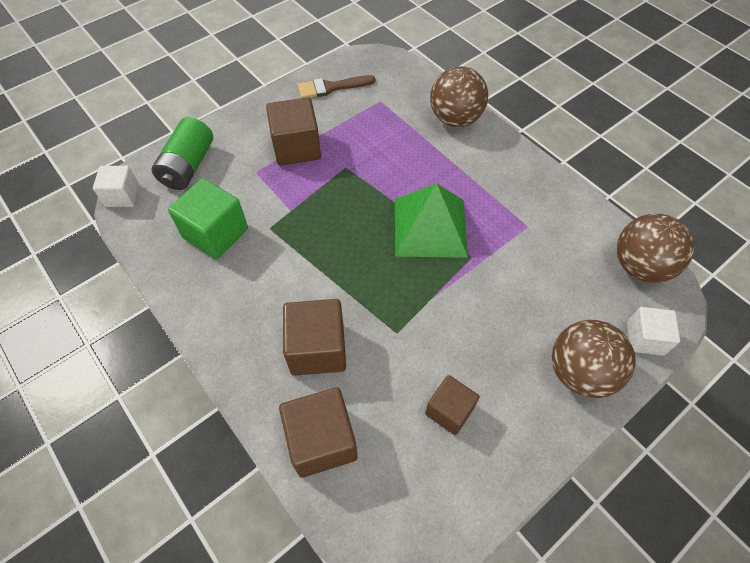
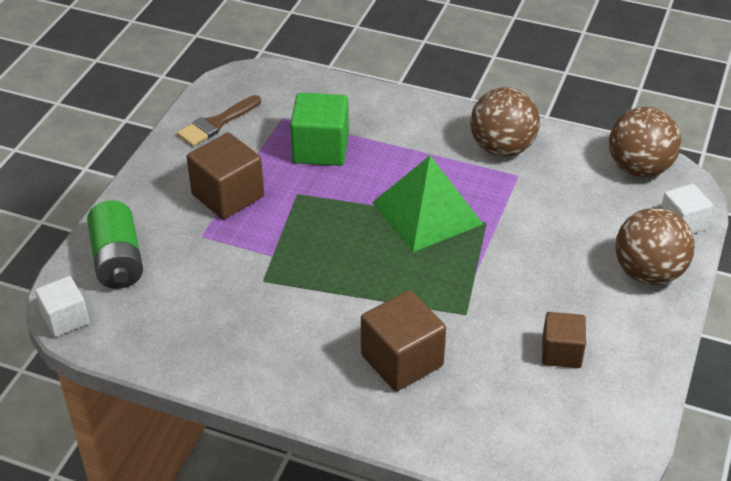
camera: 30 degrees left, 15 degrees down
(215, 233) = (208, 309): green cube -> green cube (320, 149)
(321, 440) = (467, 429): brown cube -> none
(455, 119) = (375, 106): brown ball -> brown ball (502, 148)

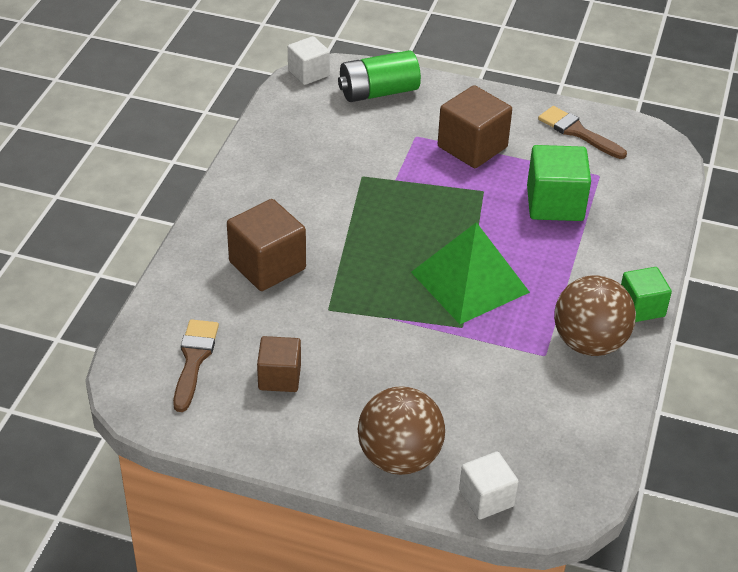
camera: 85 degrees right, 0 degrees up
(458, 114) = (641, 307): none -> green cube
(543, 421) = (194, 360): none -> brown brush
(639, 168) = (580, 466): brown ball -> none

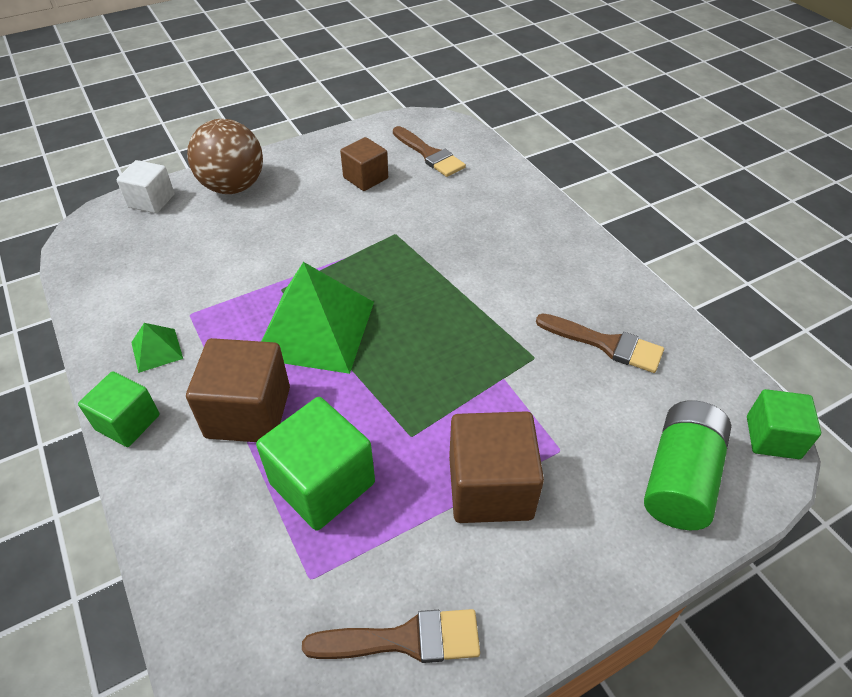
camera: 135 degrees right, 5 degrees up
(267, 265) = (480, 231): brown cube -> brown cube (248, 412)
(308, 73) = (772, 437): white cube -> green cube
(312, 154) = (605, 344): none -> brown brush
(589, 343) = (157, 350): brown ball -> green pyramid

